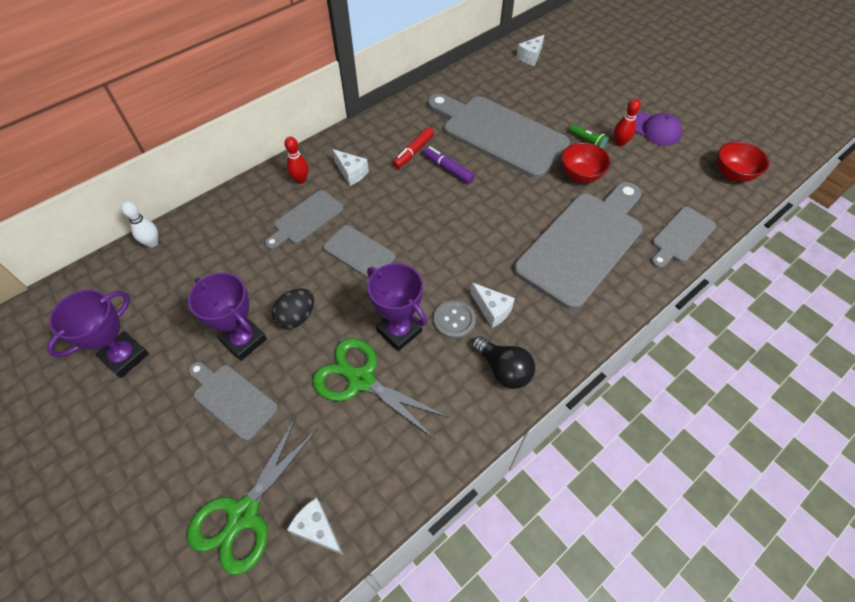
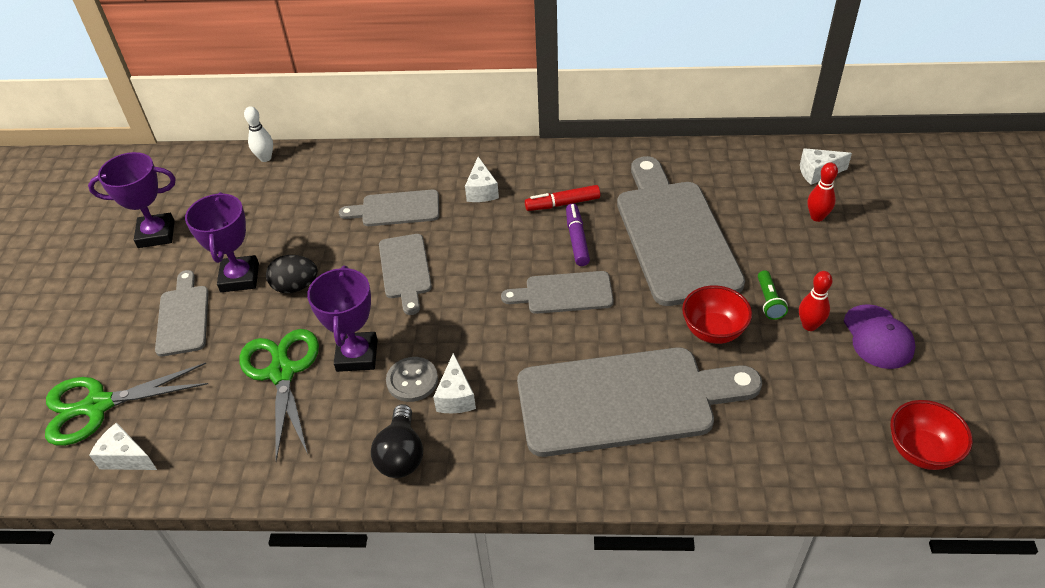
camera: 45 degrees right, 10 degrees down
(301, 180) = (431, 171): red bowling pin -> red bowling pin (817, 217)
(317, 529) = (126, 458): white cheese -> white cheese turned 60 degrees counterclockwise
(681, 237) = (751, 471): grey cutting board -> grey cutting board (564, 293)

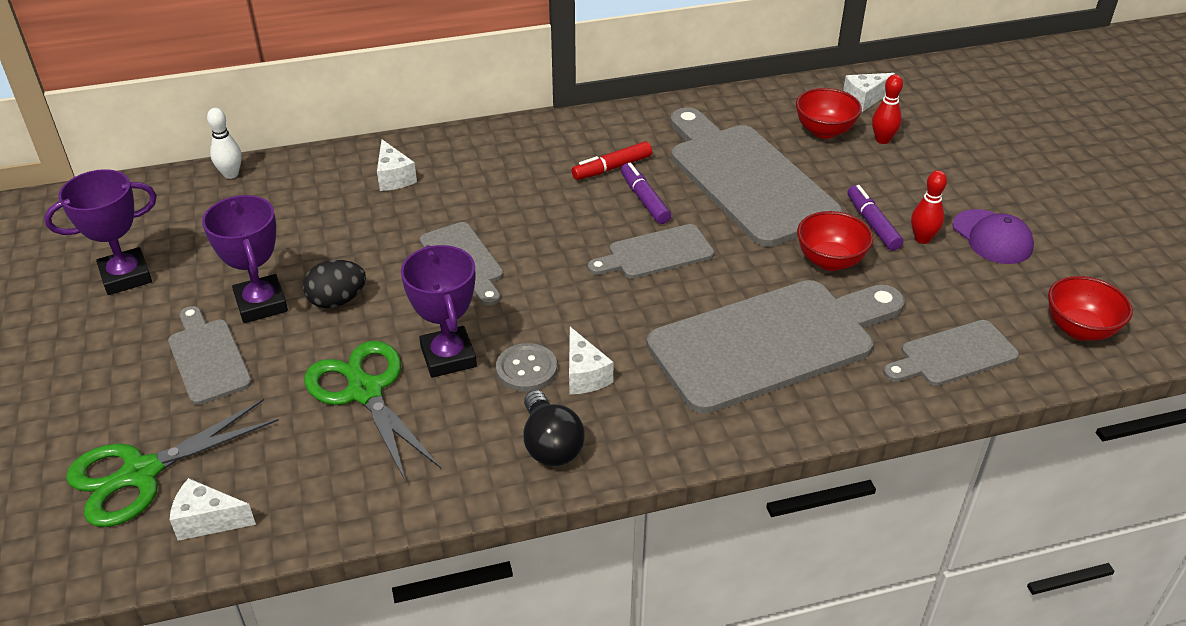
camera: 20 degrees left, 5 degrees down
(396, 209) = (422, 202): grey cutting board -> grey cutting board (953, 355)
(481, 191) = (513, 169): white cheese -> white cheese (394, 177)
(766, 199) = (824, 131): none -> red bowl
(769, 301) = (872, 224): green flashlight -> purple marker

